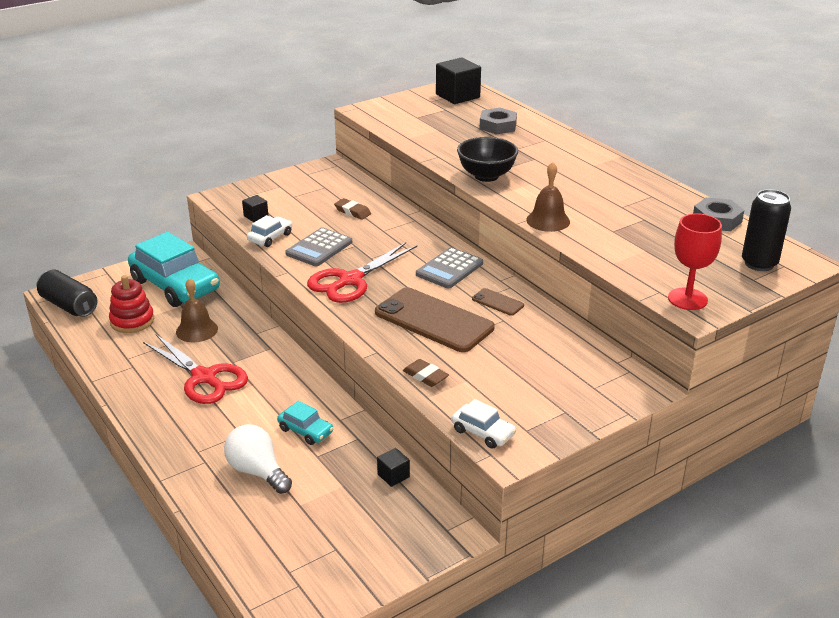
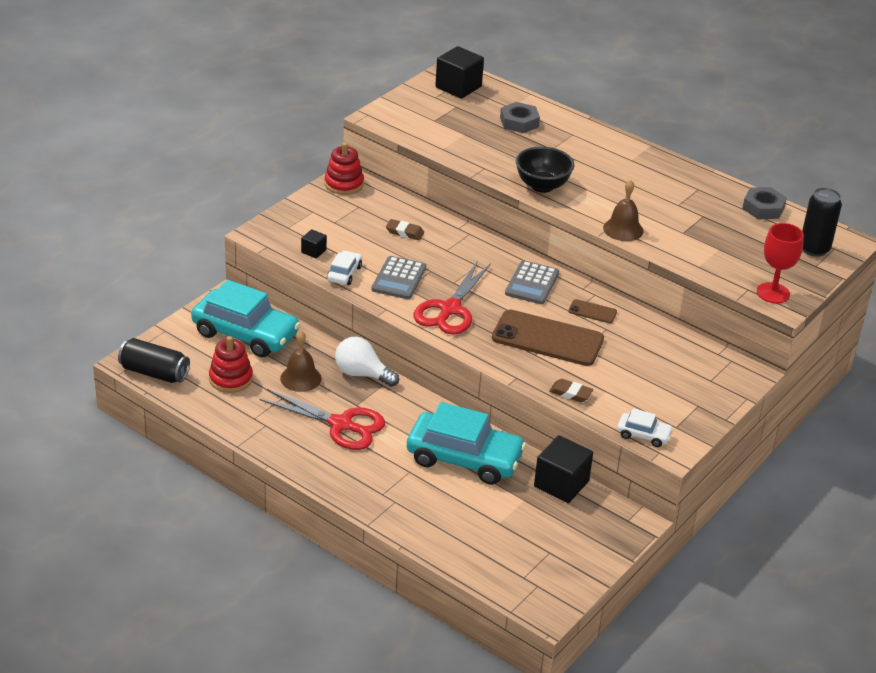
camera: 20 degrees left, 5 degrees up
(257, 471) = (446, 501): white light bulb -> white light bulb (362, 374)
(305, 431) = (464, 458): turquoise car -> turquoise car, size x2.18
(324, 169) = (344, 184): none -> red stacking toy
(393, 476) = (561, 484): black cube -> black cube, size x2.00

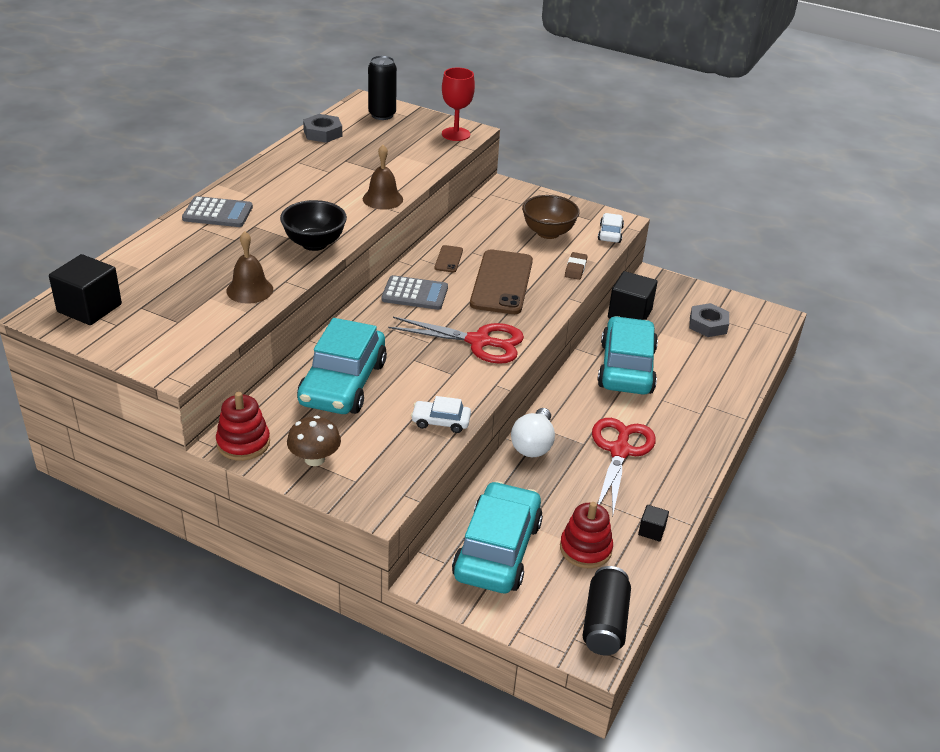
camera: 100 degrees left, 0 degrees up
(300, 378) = (559, 491): brown bell -> brown bell (249, 290)
(313, 251) = (403, 452): black cube -> black cube (651, 531)
(317, 212) = (314, 459): none -> brown mushroom
(398, 278) = (436, 380): grey calculator -> grey calculator (217, 213)
(405, 232) = (343, 383): brown eraser -> turquoise car
(519, 122) = (177, 261): grey nut -> grey nut (708, 324)
(645, 388) = (548, 233): none -> brown bowl

